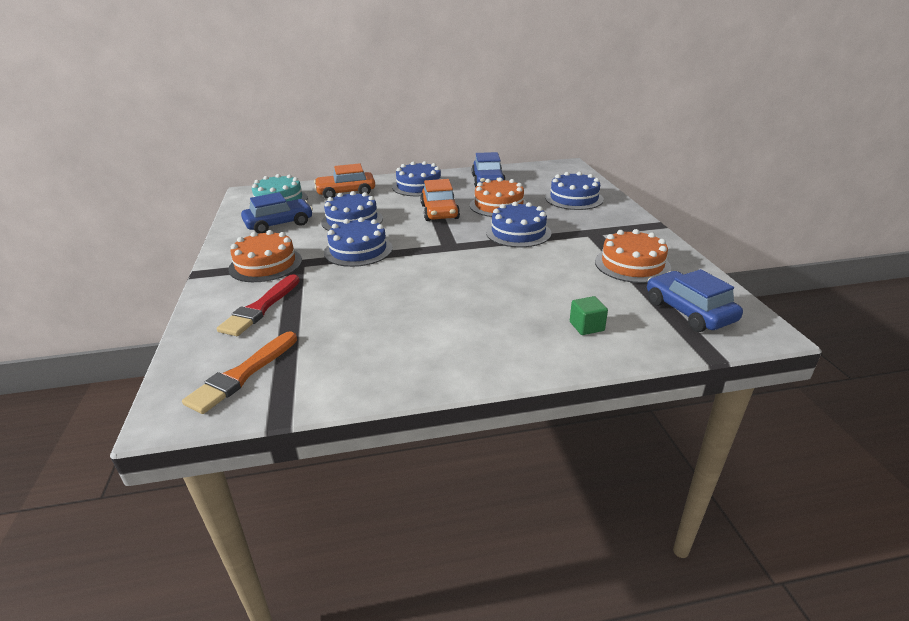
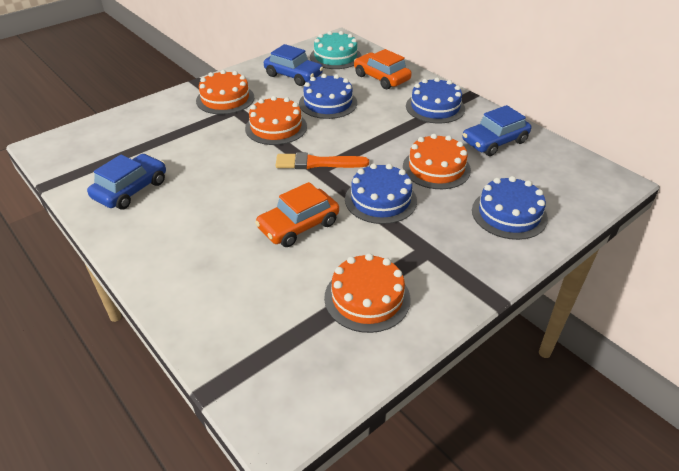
camera: 60 degrees right, 10 degrees up
(242, 375) = (86, 152): orange brush -> orange brush (317, 163)
(260, 308) = (164, 124): red brush -> none
(358, 250) = (276, 127): blue cake -> orange cake
(439, 212) = (386, 139): orange car -> orange car (298, 225)
(586, 326) = (219, 292): green cube -> none
(689, 311) = (287, 361): blue car -> blue car (131, 189)

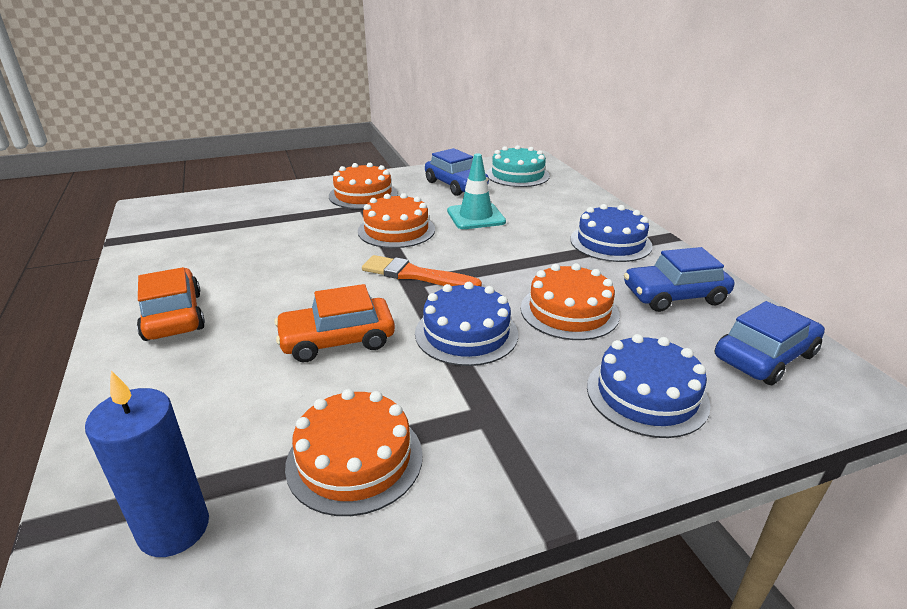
camera: 20 degrees right, 10 degrees down
(131, 189) = (188, 261): blue car -> blue car (764, 356)
(291, 366) = (174, 528): none -> blue candle
(328, 103) = (476, 216): blue cake -> turquoise traffic cone
(381, 78) = (559, 202): orange car -> orange car (173, 316)

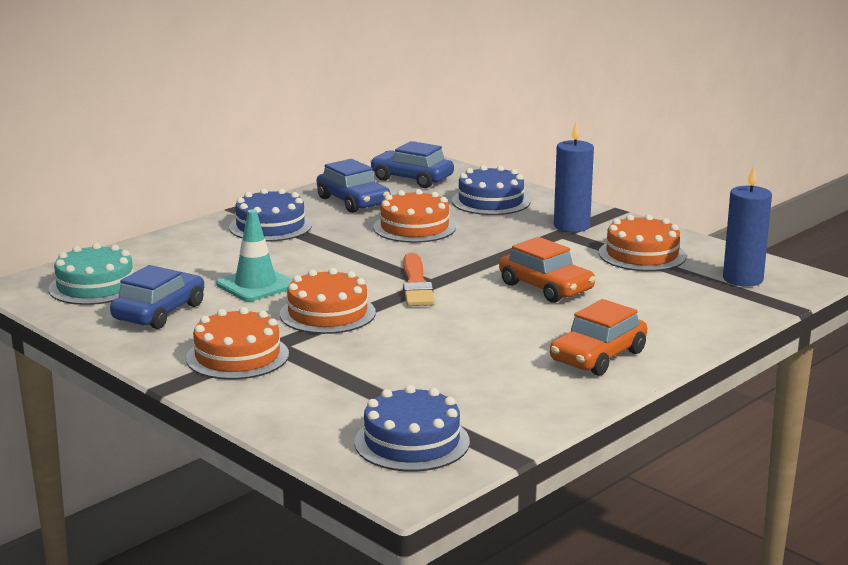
camera: 115 degrees left, 10 degrees down
(466, 333) = (484, 251): blue cake -> blue cake (412, 442)
(507, 434) = (571, 226): none -> blue candle

